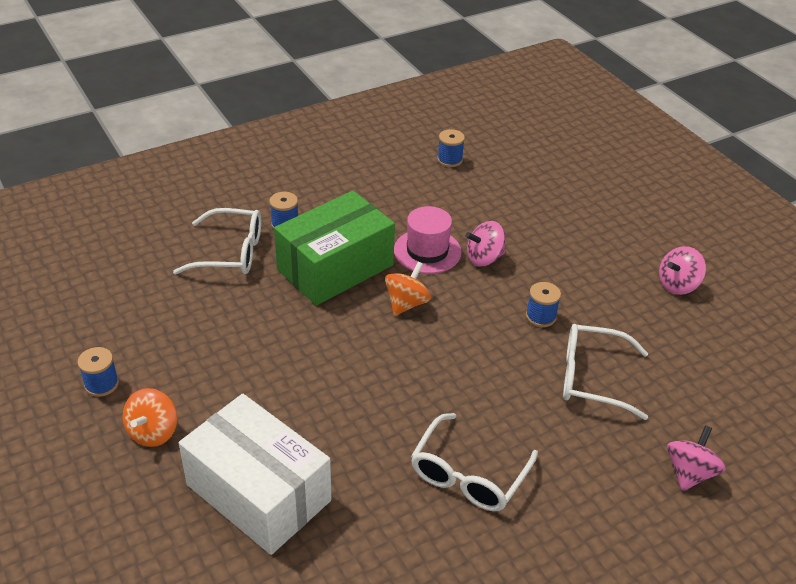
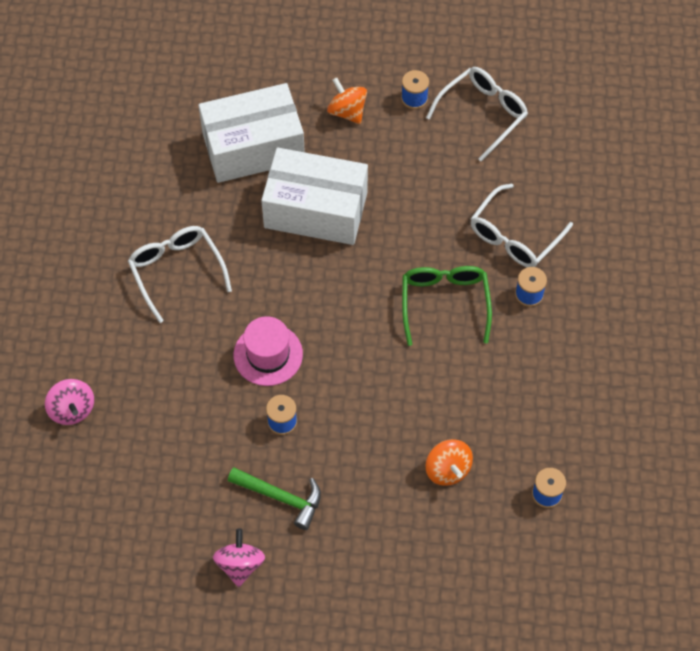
camera: 125 degrees right, 20 degrees up
(303, 397) = (315, 210): none -> white box
(335, 267) = (444, 303): green box -> green glasses
(406, 303) = (365, 331): orange spinning top -> orange spinning top (447, 469)
(427, 251) = (420, 386): pink hat -> pink hat (268, 354)
(484, 258) = (380, 426): pink spinning top -> none
(592, 378) = (195, 411): white glasses -> white glasses (483, 114)
(602, 287) = (281, 497): none -> green hammer

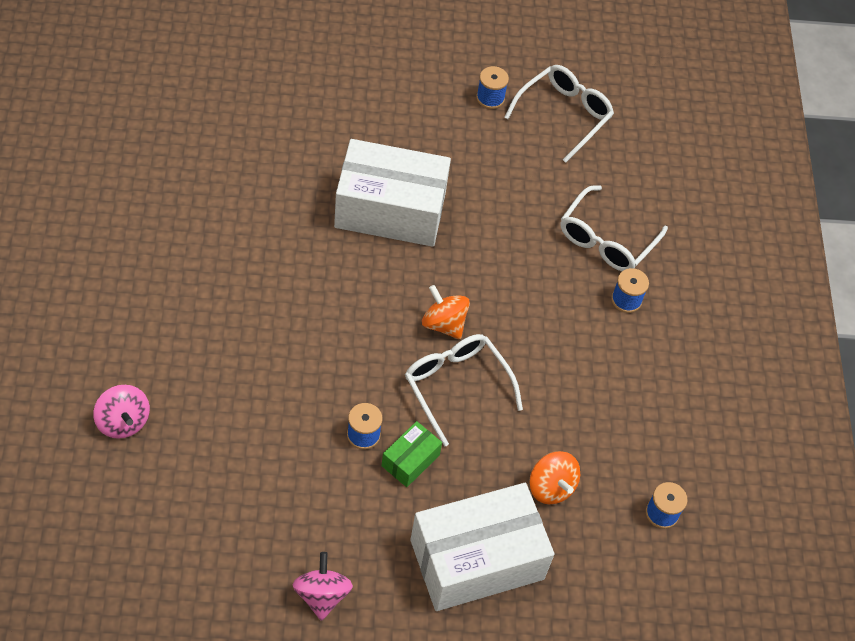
camera: 10 degrees left, 5 degrees down
(176, 271) = (239, 272): white glasses -> white glasses (456, 386)
(253, 147) = (319, 144): white box -> white box (477, 559)
(268, 354) = (344, 362): pink hat -> none
(281, 497) = (366, 519): green hammer -> none
(323, 445) = (410, 460): none -> green box
(347, 111) = (419, 110): orange spinning top -> orange spinning top (444, 323)
(444, 303) = (536, 308): green glasses -> none

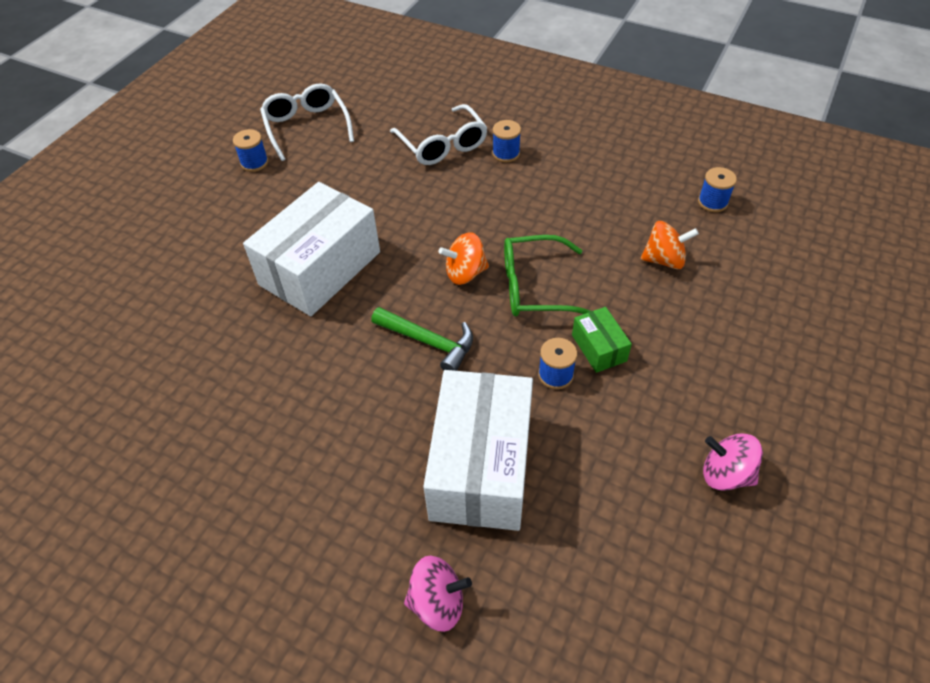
camera: 55 degrees left, 5 degrees down
(351, 325) = (429, 342): none -> green hammer
(456, 386) = (535, 287): white glasses -> green glasses
(477, 559) = (721, 335): white box -> white box (481, 466)

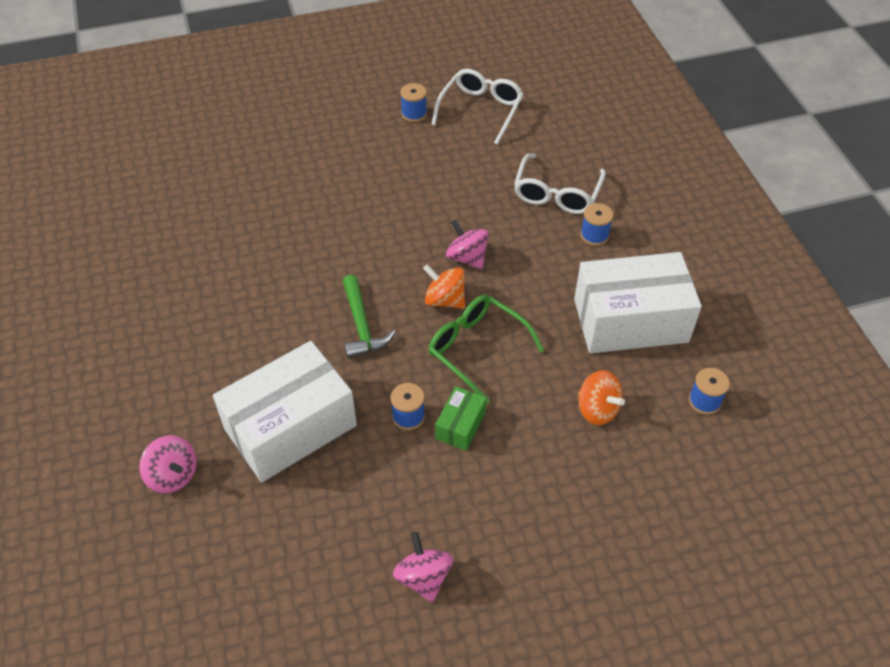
camera: 45 degrees right, 0 degrees up
(320, 268) = (361, 221): white box -> white box (630, 320)
(440, 232) = (467, 258): none -> pink spinning top

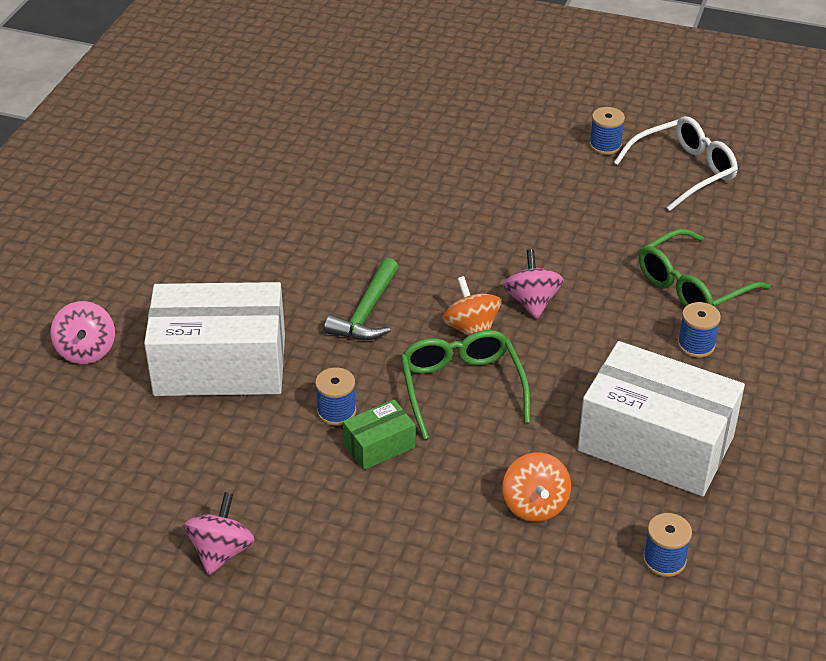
camera: 35 degrees right, 10 degrees down
(557, 193) = (692, 286): white glasses -> green glasses

